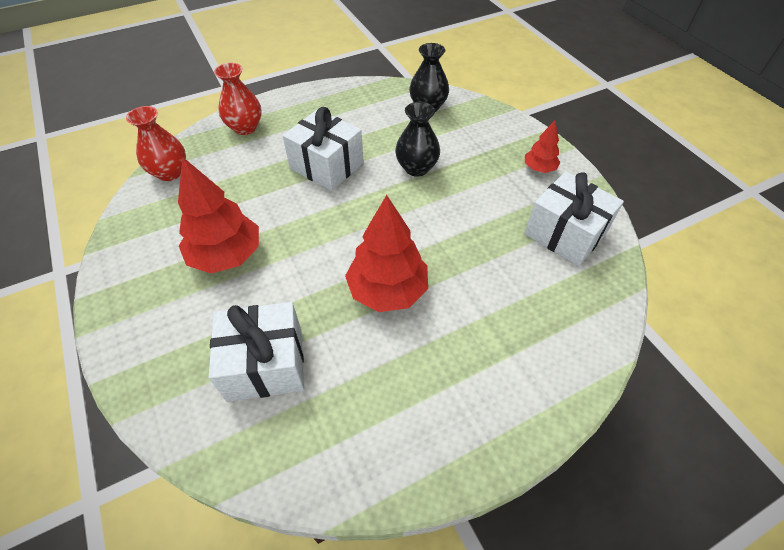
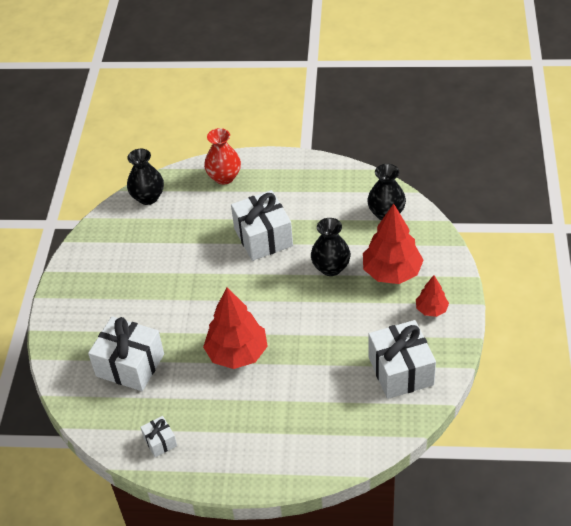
camera: 35 degrees right, 5 degrees down
(170, 172) = (148, 197): red vase -> black vase
(226, 255) = (149, 281): red tree -> red tree (392, 272)
(373, 447) = (160, 441): none -> white gift

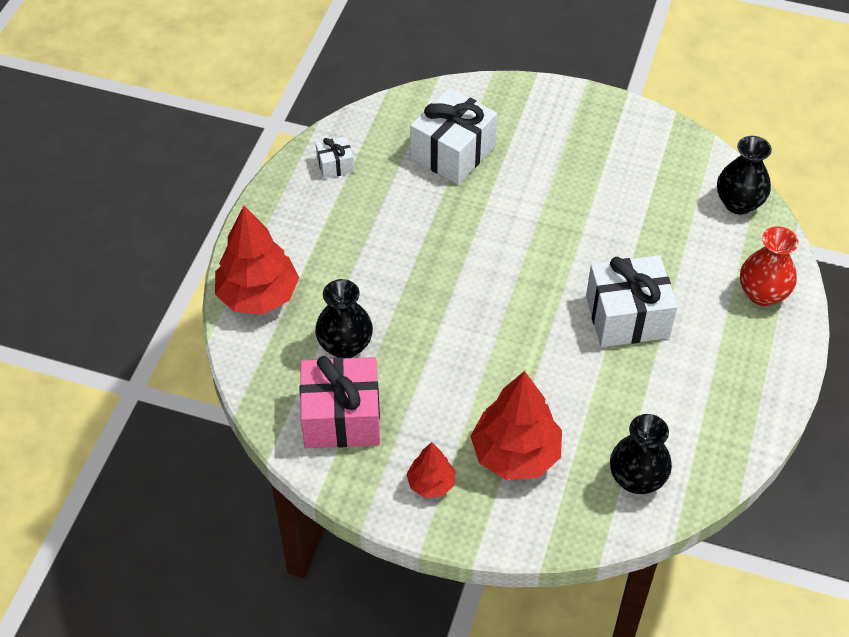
camera: 100 degrees right, 5 degrees up
(237, 353) = (433, 253): red tree -> red tree (258, 295)
(331, 268) = (546, 382): black vase -> black vase (345, 346)
(400, 371) = (341, 417): white gift -> pink gift

